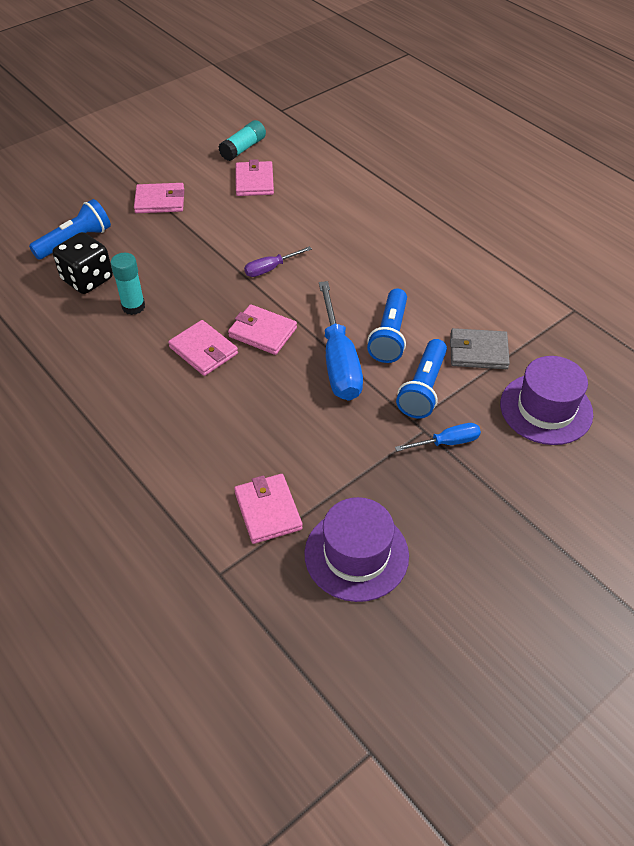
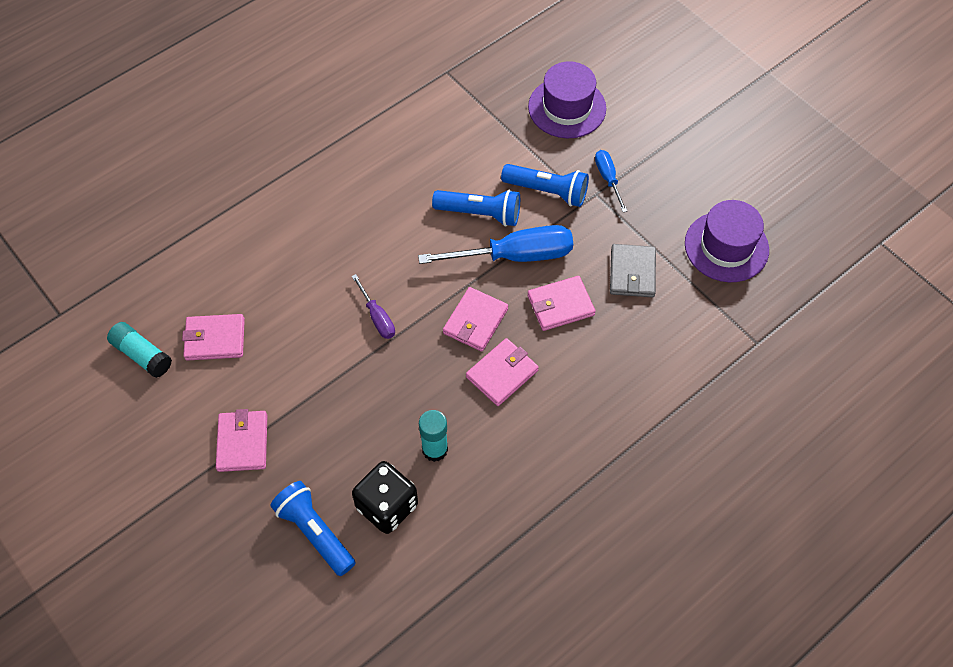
camera: 90 degrees left, 10 degrees up
(268, 510) = (691, 310): pink wallet -> pink wallet (560, 305)
(478, 352) = (500, 147): grey wallet -> grey wallet (632, 273)

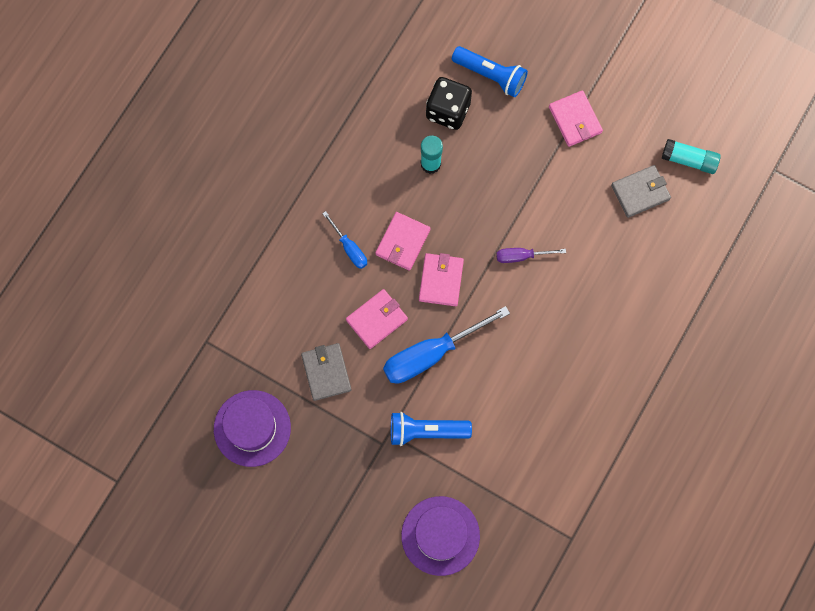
camera: 160 degrees right, 15 degrees up
(215, 339) = (640, 192): pink wallet -> grey wallet
(377, 317) = (521, 256): purple screwdriver -> purple screwdriver turned 45 degrees counterclockwise
(480, 213) = (476, 386): blue flashlight -> none
(608, 178) = (376, 465): blue screwdriver -> blue screwdriver (349, 248)

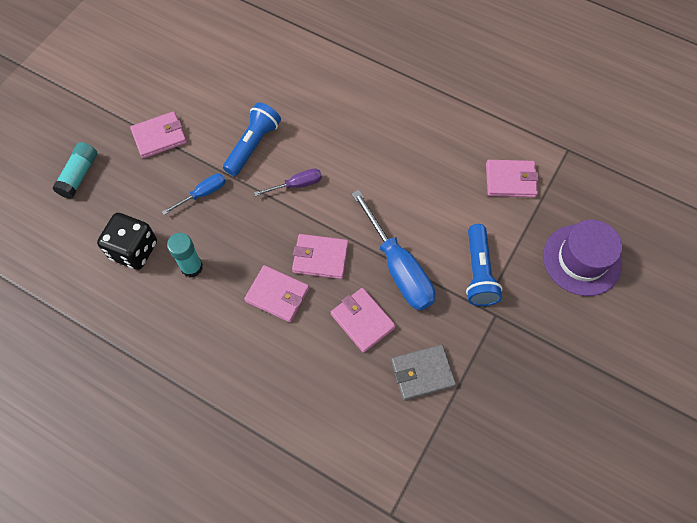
camera: 90 degrees left, 10 degrees down
(252, 428) = (490, 455): purple hat -> none
(349, 248) = (281, 350): blue screwdriver -> blue screwdriver (203, 194)
(491, 75) = (100, 209): blue flashlight -> blue flashlight (253, 145)
(521, 256) = (297, 185): purple screwdriver -> purple screwdriver turned 105 degrees counterclockwise
(531, 472) = (510, 180): none -> pink wallet
(640, 192) = (238, 87): grey wallet -> none
(689, 160) = (210, 50): turquoise glue stick -> turquoise glue stick (79, 175)

